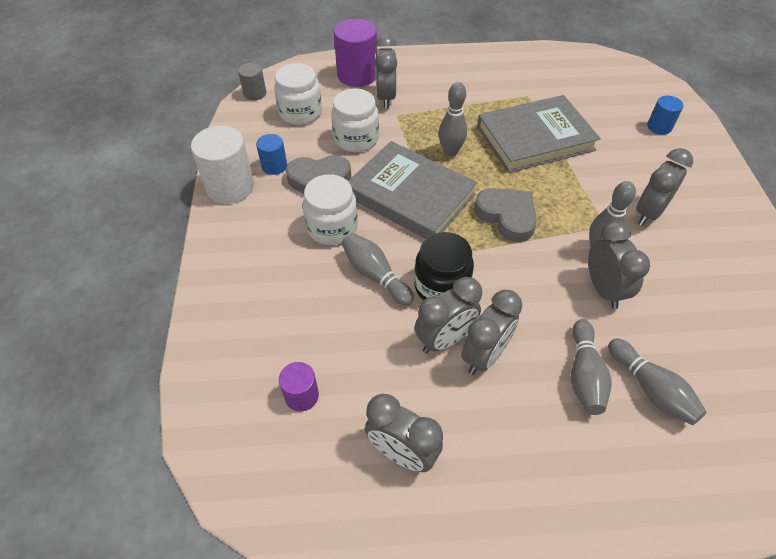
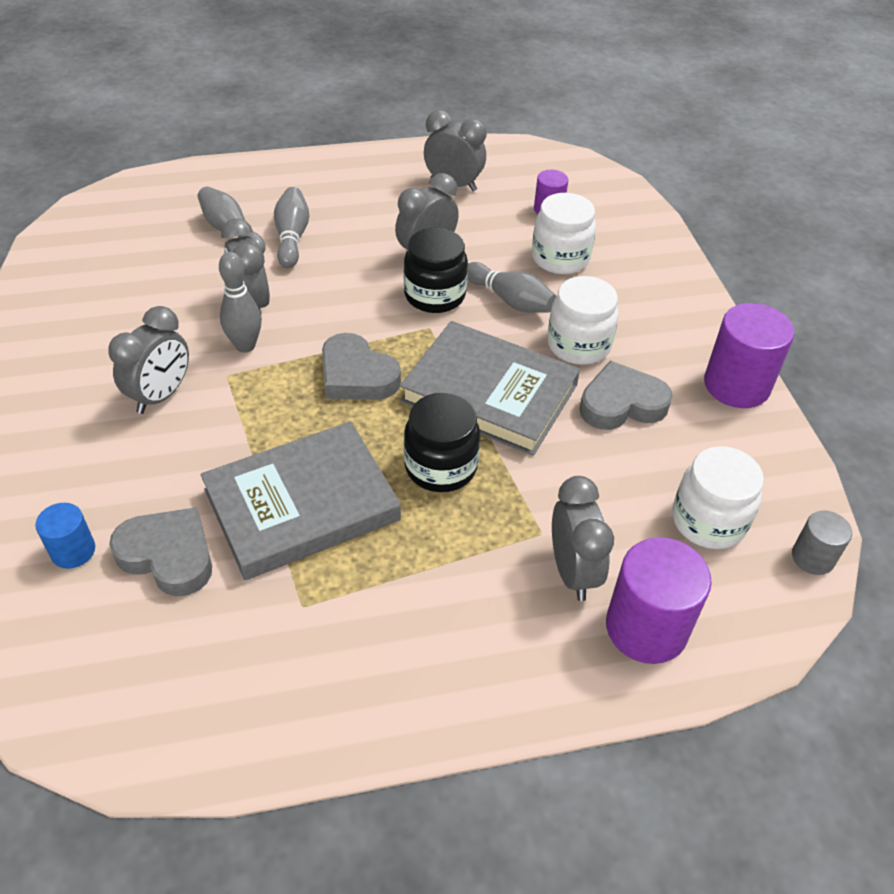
camera: 170 degrees right, 5 degrees down
(230, 187) = (736, 385): white cylinder -> purple cylinder
(274, 166) = (696, 420): blue cylinder -> none
(356, 139) = (595, 476): white jar -> white jar (560, 258)
(450, 152) = (441, 467): grey bowling pin -> black jar
(485, 355) = (386, 244): grey clock -> none
(605, 121) = (168, 555): none -> grey heart

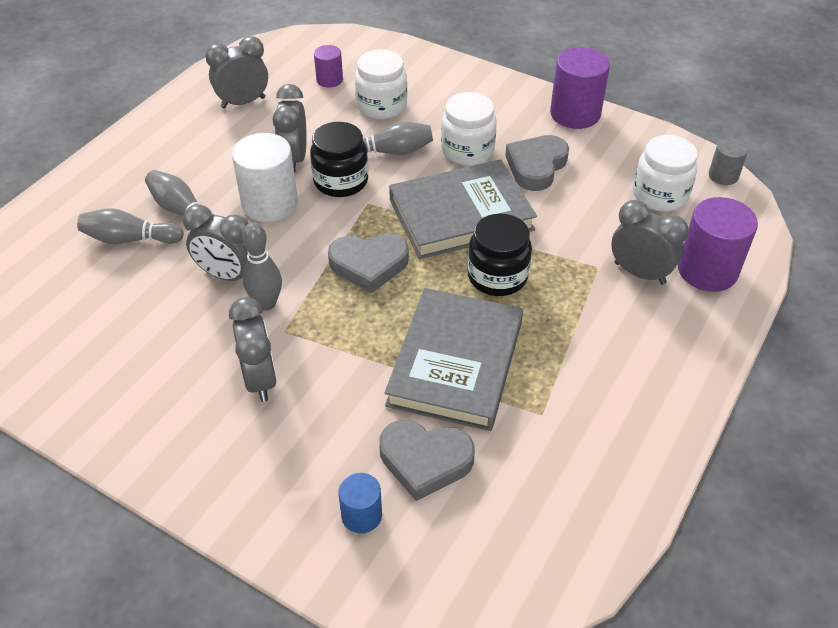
camera: 45 degrees left, 0 degrees up
(168, 555) = (425, 461): grey heart -> grey heart turned 150 degrees counterclockwise
(357, 274) = (270, 203): none -> white cylinder

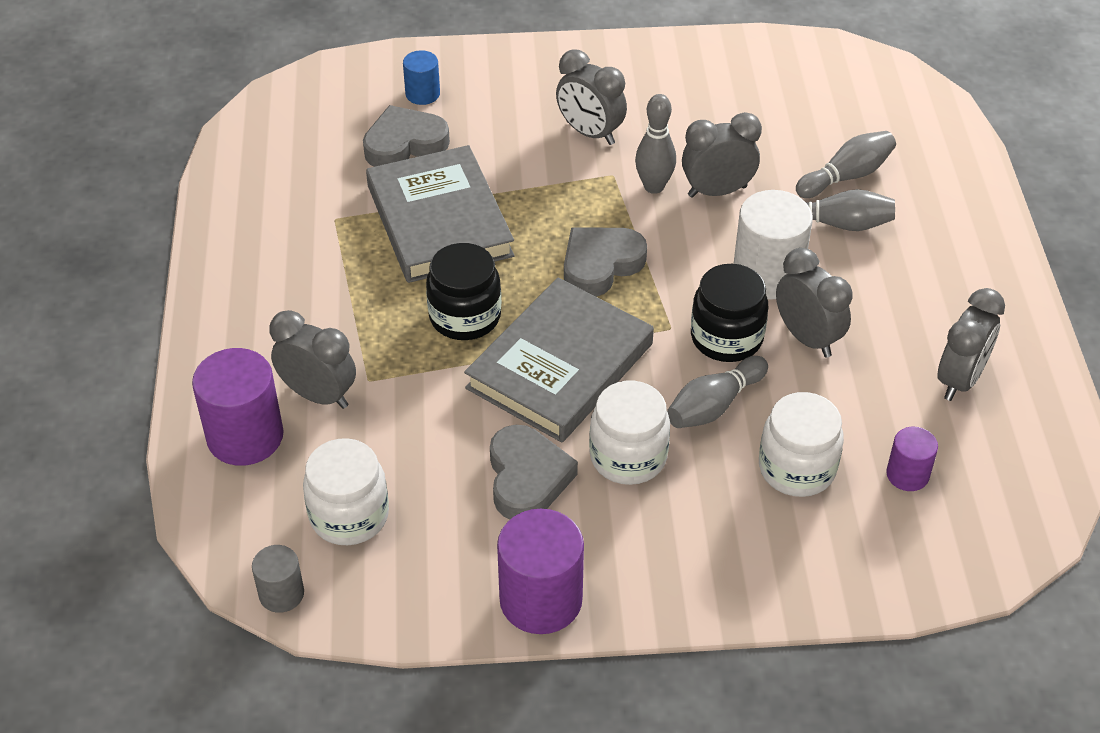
camera: 145 degrees right, 0 degrees up
(639, 273) = (319, 395): grey clock -> grey clock turned 150 degrees counterclockwise

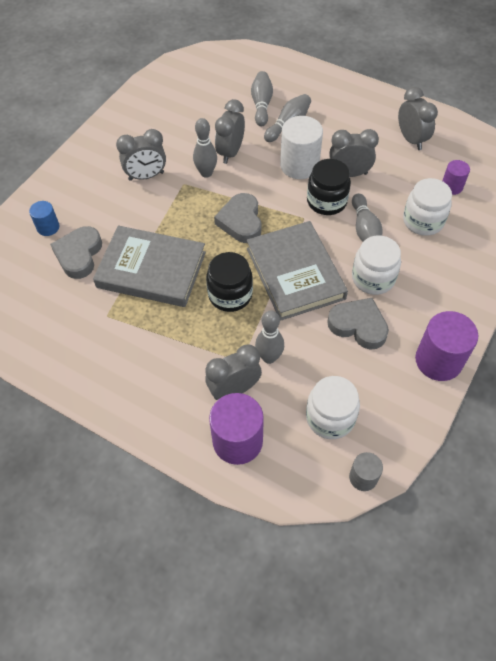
camera: 55 degrees left, 10 degrees up
(396, 406) = (269, 357): none -> grey bowling pin

